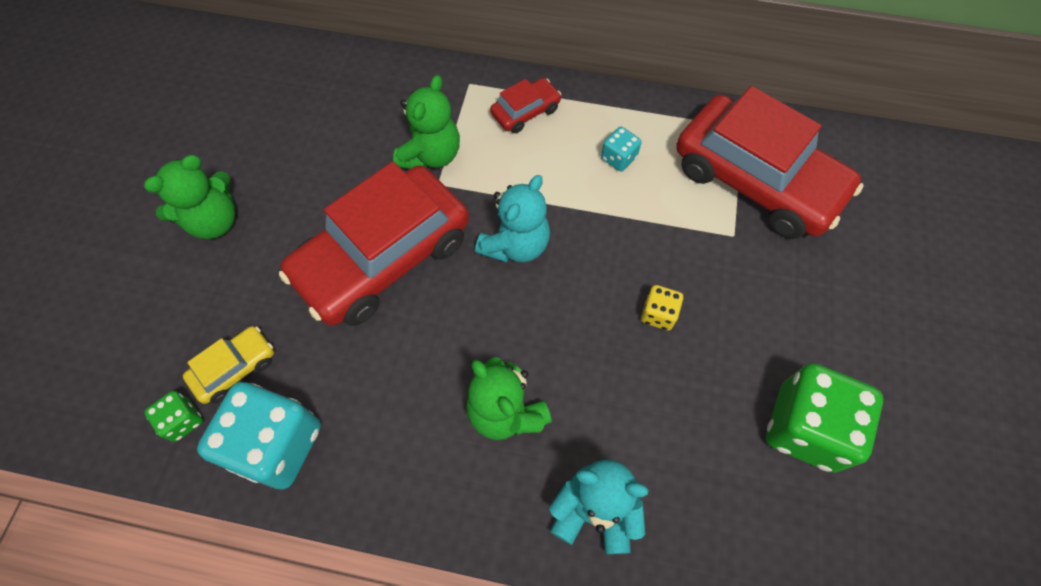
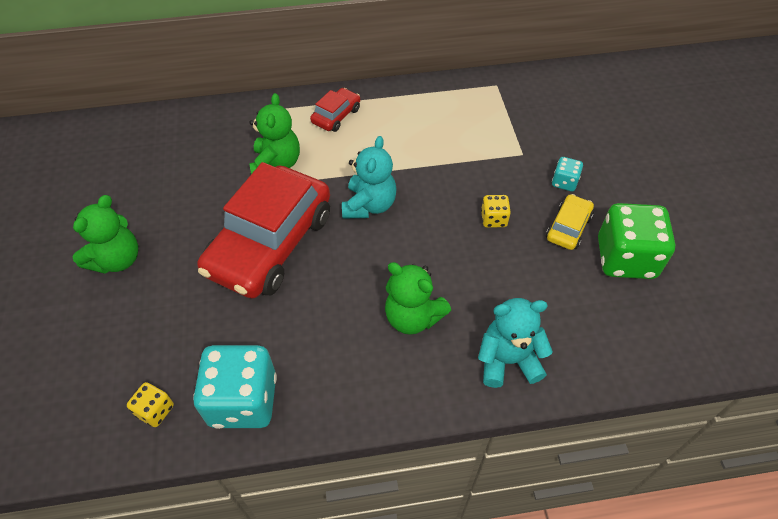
camera: 20 degrees left, 10 degrees down
(183, 420) = (155, 410): green dice -> yellow dice
(235, 368) = (183, 358): yellow car -> yellow car (568, 228)
(618, 158) = (419, 127): turquoise dice -> turquoise dice (564, 182)
(756, 180) = (521, 115): red car -> none

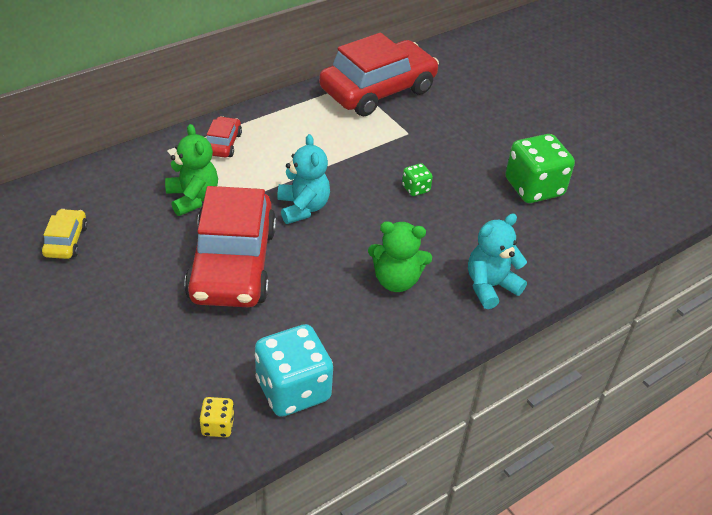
camera: 30 degrees left, 10 degrees down
(117, 259) = (88, 322): green teddy bear -> none
(493, 219) = (415, 189): yellow dice -> green dice
(518, 98) = (378, 90): none -> red car
(564, 182) = (455, 145): turquoise dice -> none
(568, 228) = (478, 178): yellow car -> yellow car (66, 241)

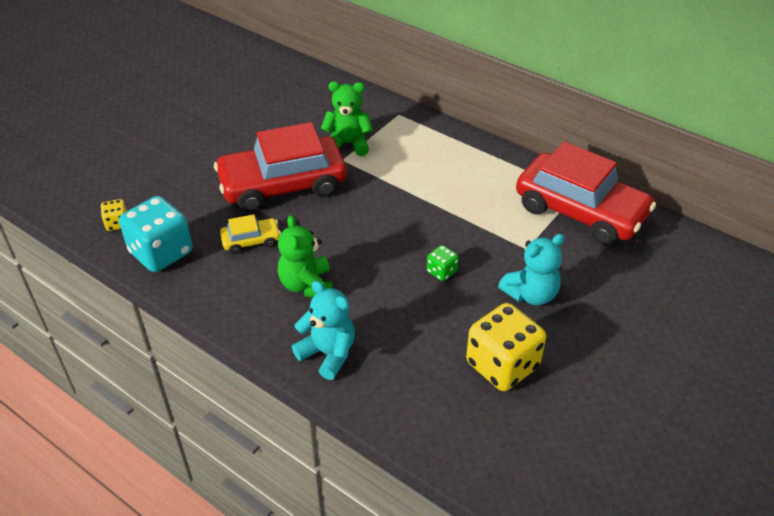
camera: 75 degrees right, 0 degrees up
(66, 241) = (270, 102): yellow car -> yellow car (251, 241)
(193, 198) = (348, 144): green teddy bear -> green teddy bear turned 135 degrees counterclockwise
(223, 144) = (426, 139): red car -> none
(303, 208) = (371, 205): turquoise teddy bear -> turquoise teddy bear (531, 294)
(534, 188) = (502, 365): green dice -> yellow dice

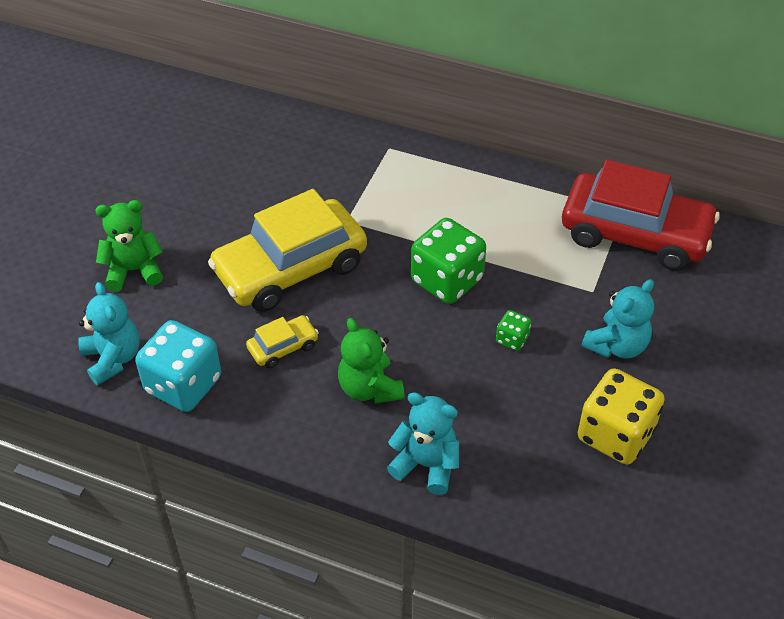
camera: 15 degrees left, 5 degrees up
(117, 223) = (113, 359): yellow dice -> turquoise teddy bear
(283, 185) = (290, 268): red car -> yellow car
(348, 144) = (345, 199): green teddy bear -> green teddy bear (134, 270)
(405, 217) = (447, 280): none -> green dice

